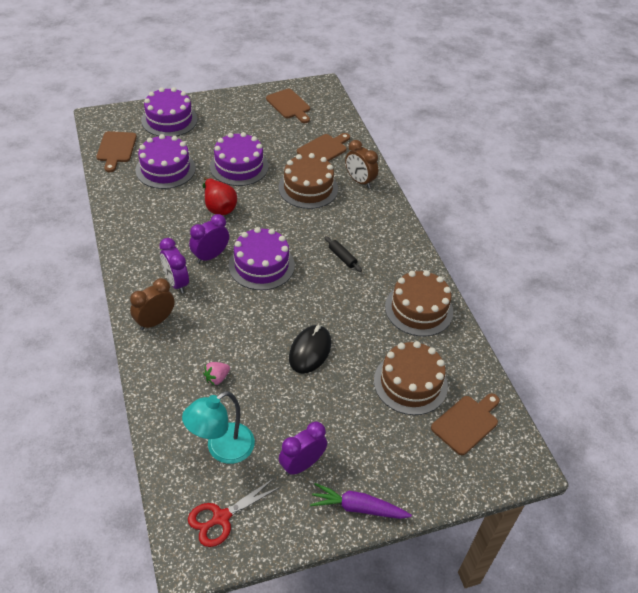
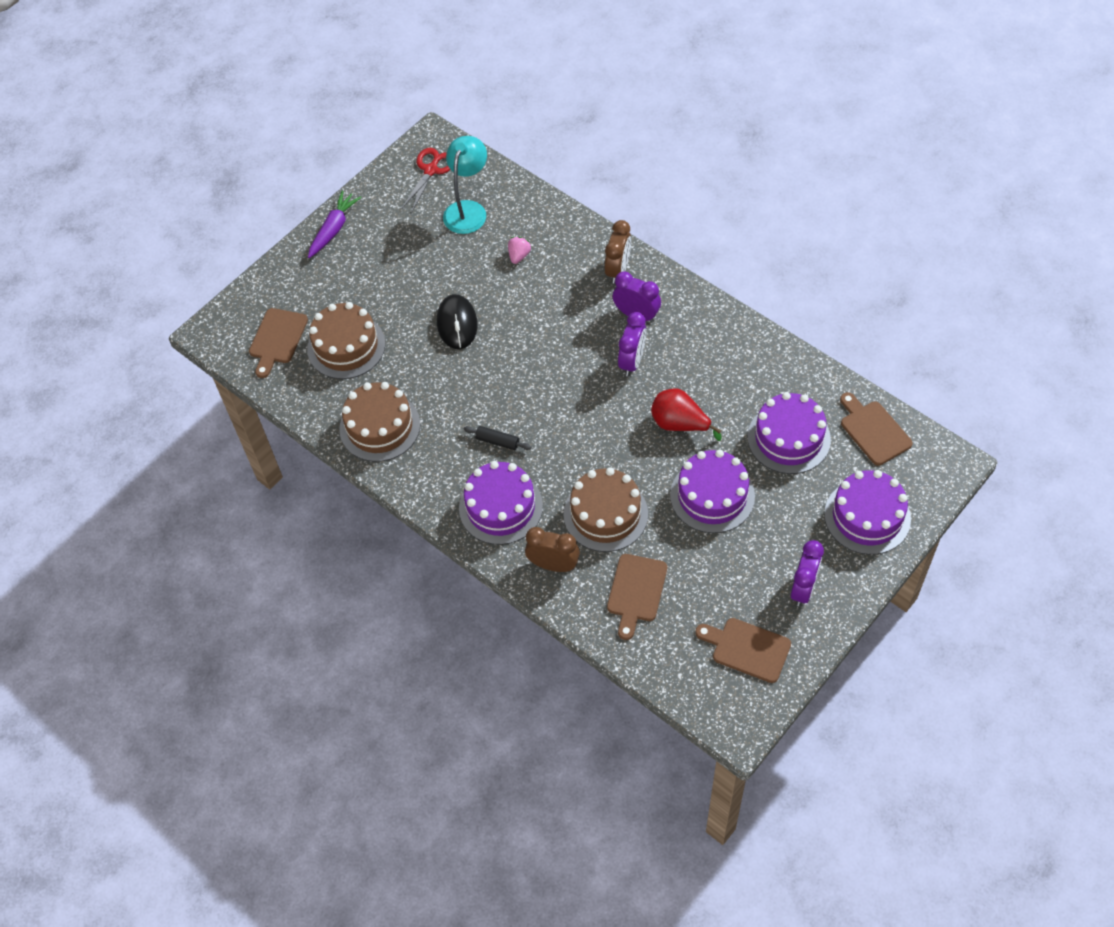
camera: 155 degrees right, 10 degrees up
(261, 265) = (573, 382): purple cake -> purple cake (500, 507)
(302, 464) = (397, 233): purple clock -> purple clock (803, 588)
(357, 507) = (334, 229): purple carrot -> purple carrot turned 45 degrees counterclockwise

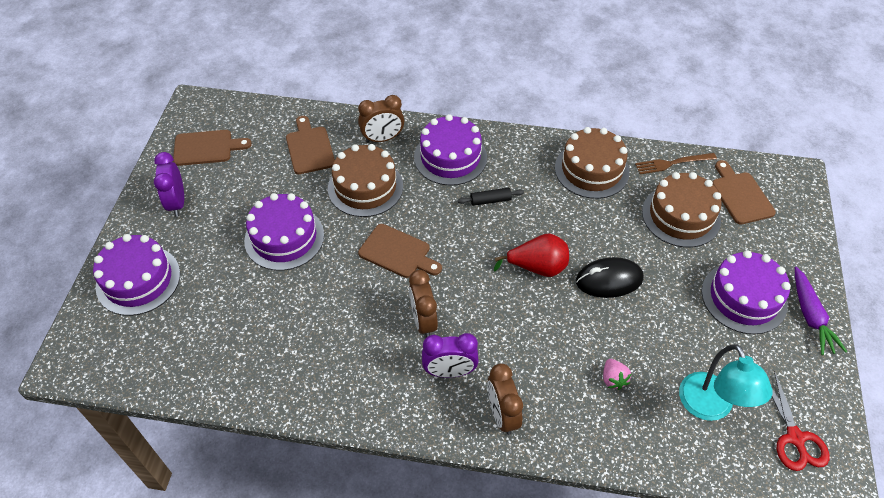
camera: 145 degrees right, 5 degrees down
(301, 397) = (672, 163): none -> brown fork
(457, 324) = (609, 280): black mouse -> black mouse turned 60 degrees counterclockwise
(632, 361) = (423, 321): purple clock -> brown clock
(679, 424) = (344, 283): red pear -> red pear (537, 267)
(789, 438) = (236, 317): purple cake -> purple cake (744, 298)
(873, 430) = (154, 362): brown cutting board -> brown cutting board (397, 252)

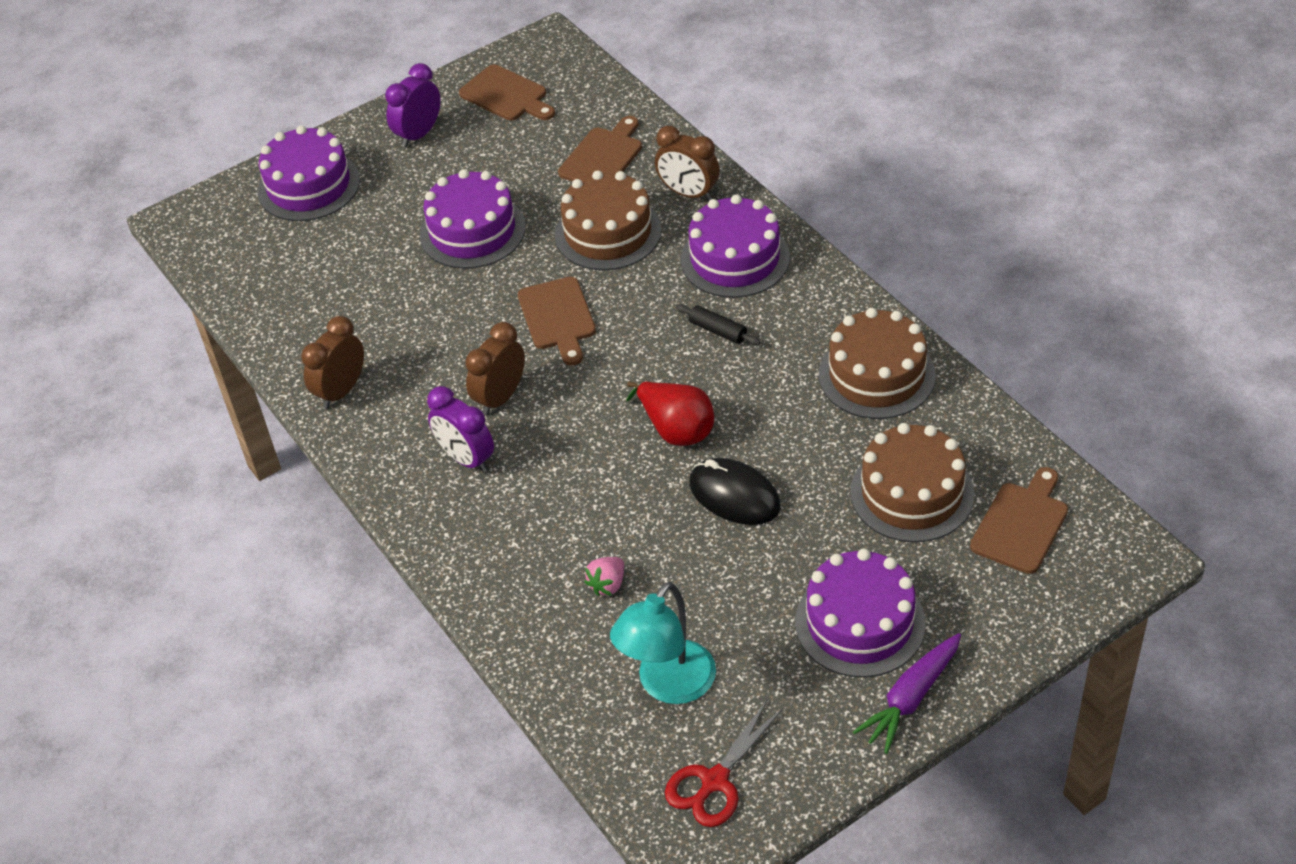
camera: 50 degrees right, 5 degrees down
(502, 415) = (464, 531): brown clock -> brown clock (341, 391)
(672, 163) = (987, 433): brown fork -> none

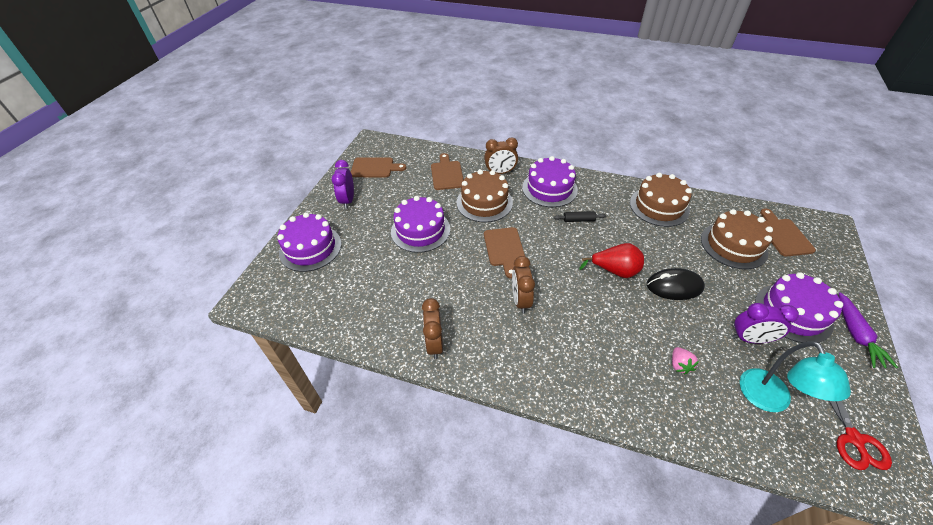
camera: 40 degrees left, 0 degrees up
(466, 459) = (539, 341): purple clock -> purple clock (750, 339)
(557, 317) = (504, 249): brown cutting board -> brown cutting board turned 45 degrees clockwise

